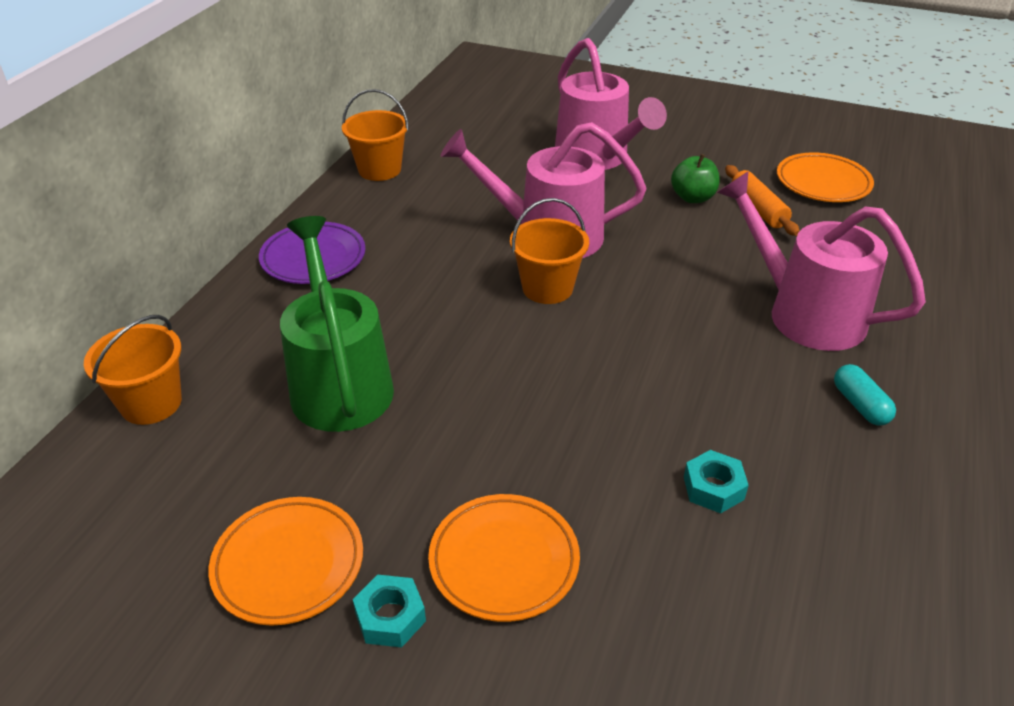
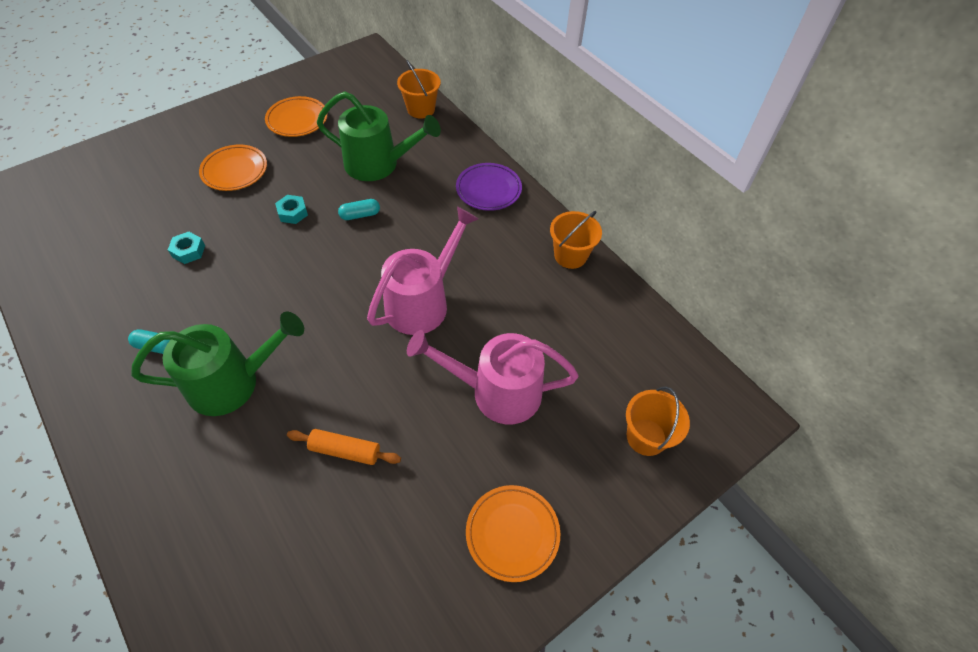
camera: 120 degrees right, 15 degrees up
(390, 617) = (248, 135): turquoise nut -> turquoise nut (293, 213)
(464, 347) = (360, 215): none -> turquoise capsule
(547, 288) = (373, 272): orange bucket -> orange bucket (646, 437)
(692, 198) = (394, 417): green apple -> none
(804, 312) = (233, 382): pink watering can -> green watering can
(823, 183) = (334, 536): orange plate -> orange plate (512, 533)

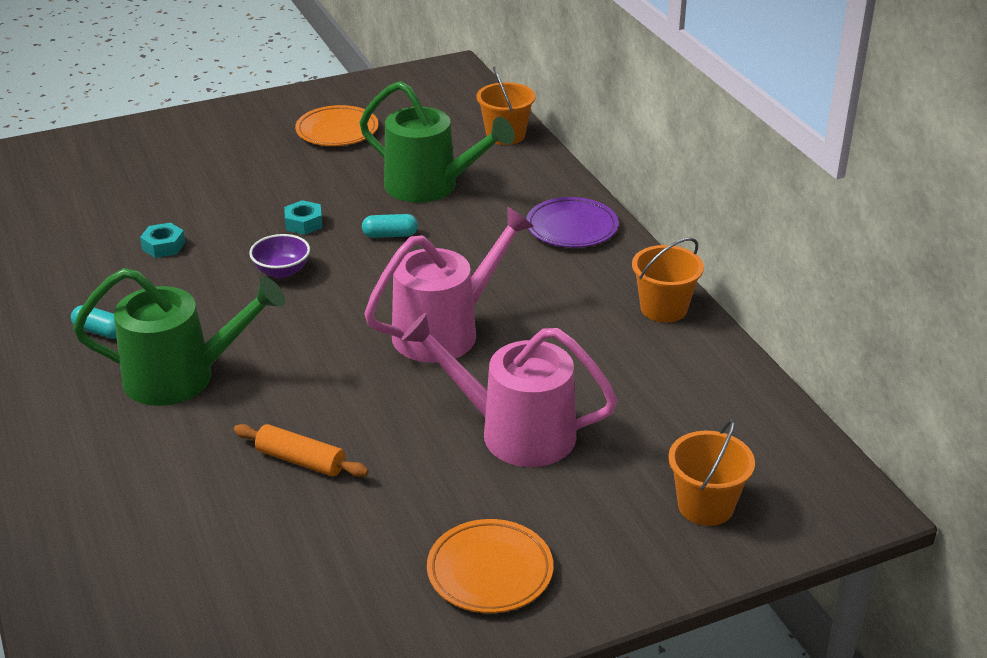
camera: 15 degrees right, 20 degrees down
(235, 171) = (242, 174): orange plate -> none
(287, 262) = (282, 271): none -> purple bowl

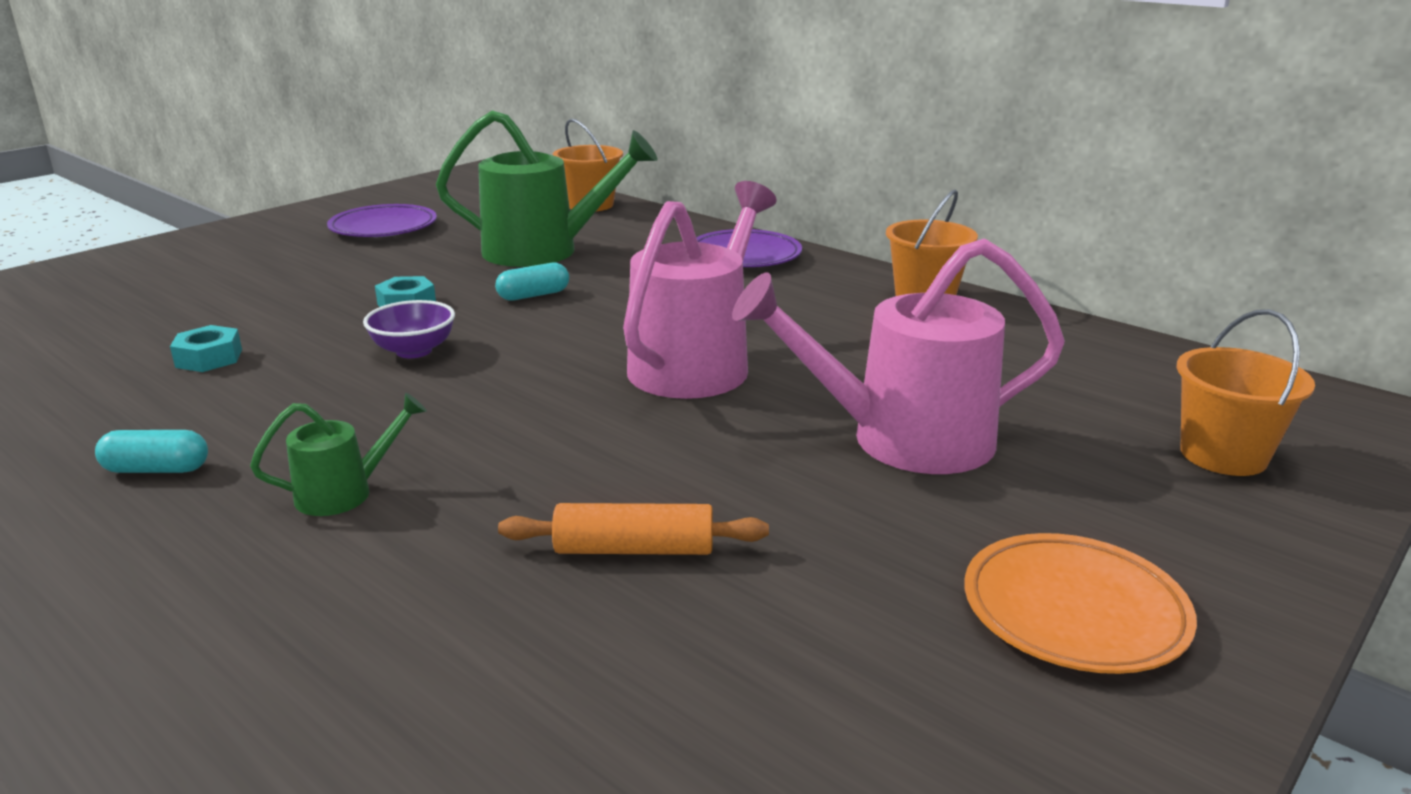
camera: 25 degrees left, 10 degrees down
(183, 377) = (345, 493): green watering can -> green watering can, size x0.48
(337, 131) = (383, 228): orange plate -> purple plate

